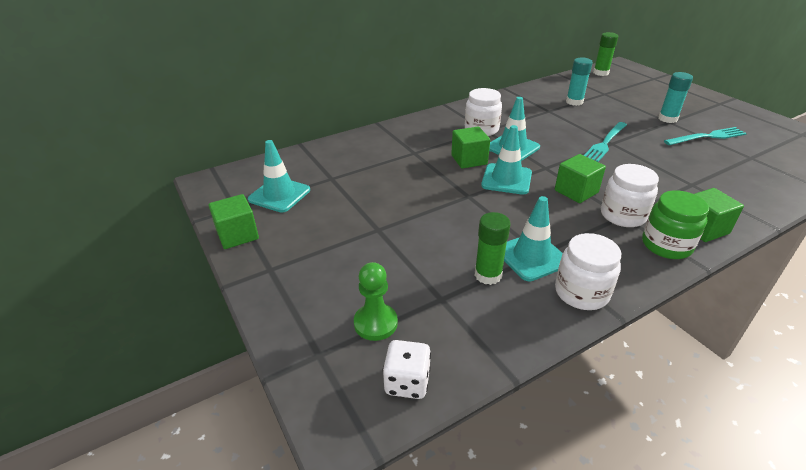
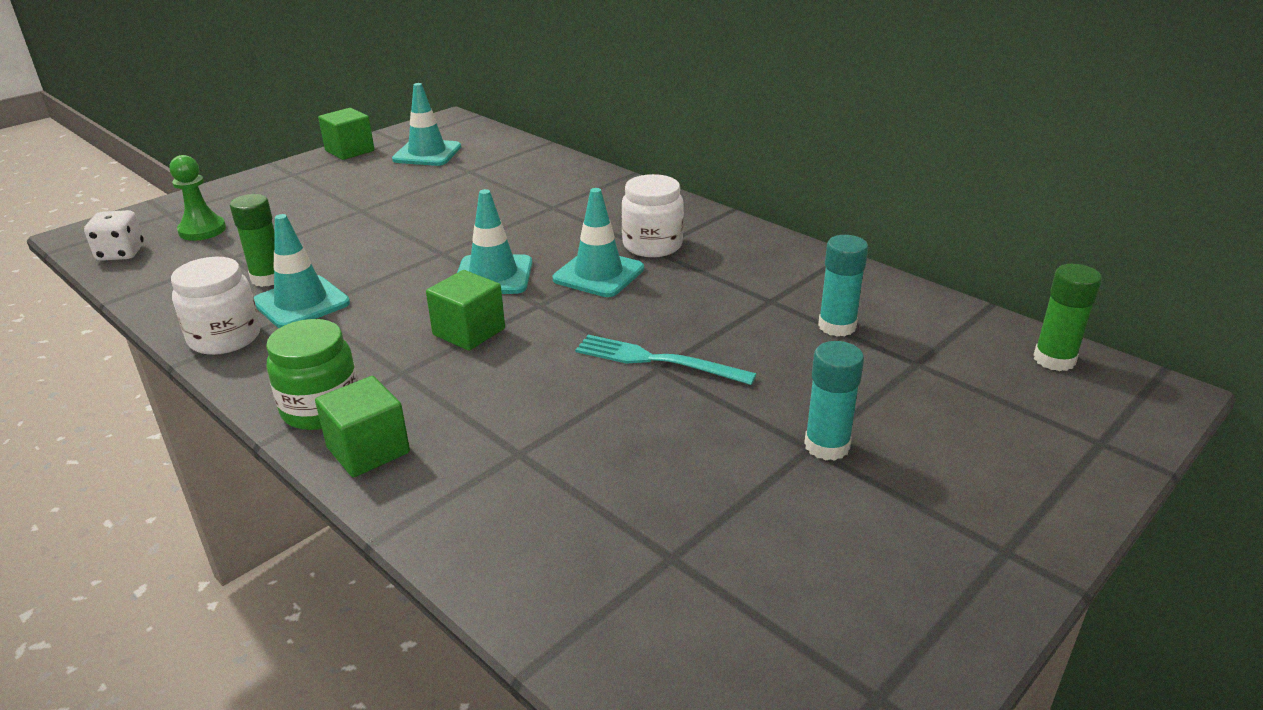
camera: 75 degrees right, 5 degrees down
(469, 160) = (544, 244): green cube -> none
(623, 215) = (403, 372): white jar -> none
(707, 137) = (754, 498): turquoise fork -> none

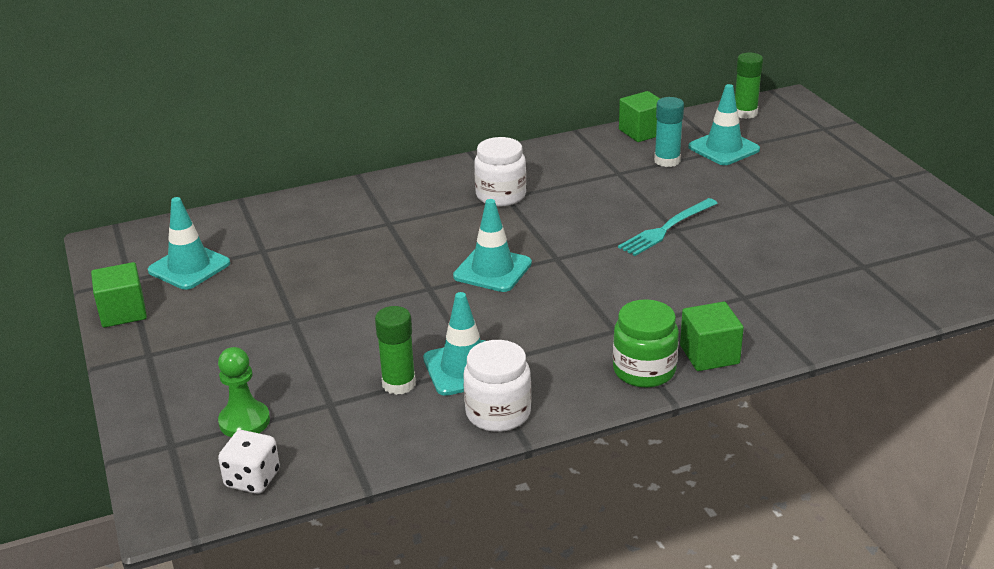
camera: 65 degrees left, 0 degrees up
(469, 332) = (576, 294): green cube -> green cube (642, 132)
(598, 274) = (528, 226): turquoise traffic cone -> turquoise traffic cone (723, 148)
(827, 446) = (789, 198): turquoise glue stick -> none

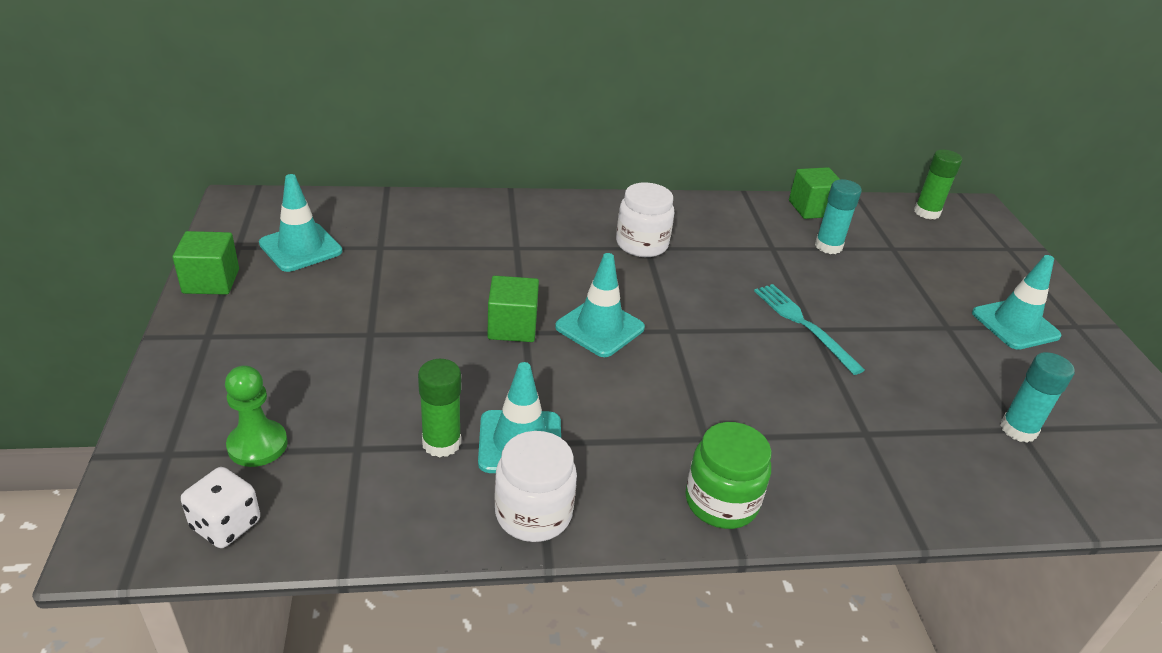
camera: 10 degrees right, 5 degrees up
(666, 228) = (804, 325): turquoise fork -> turquoise fork turned 90 degrees clockwise
(709, 355) = (804, 501): green cube -> green cube (512, 327)
(723, 148) = (893, 246): turquoise traffic cone -> turquoise traffic cone (1015, 324)
(863, 266) = (1018, 429): none -> turquoise glue stick

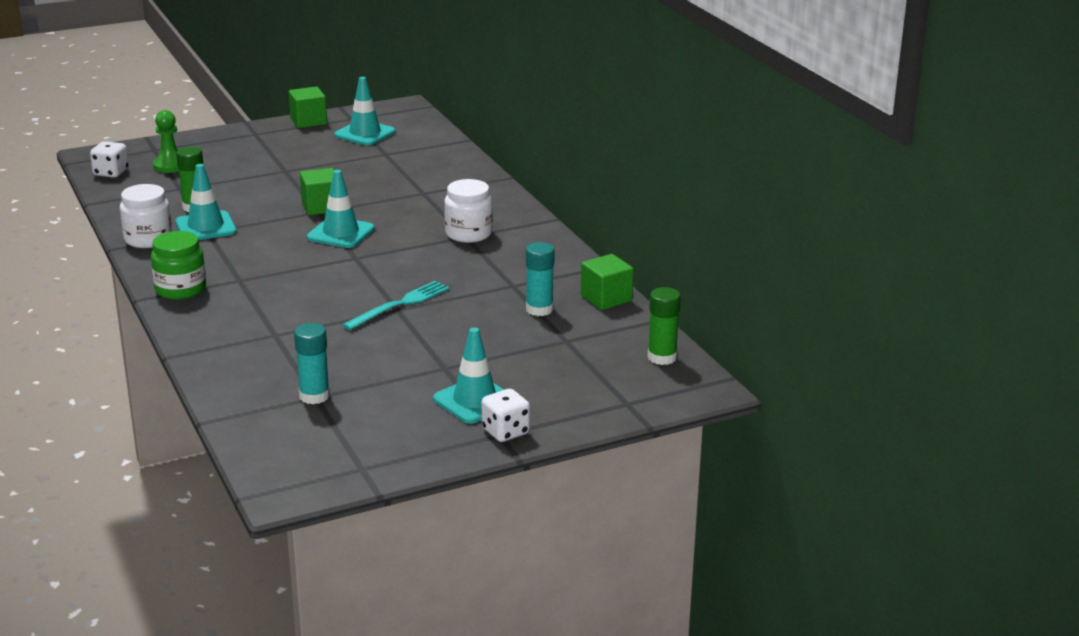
camera: 75 degrees right, 10 degrees down
(1071, 321) = (505, 432): none -> white dice

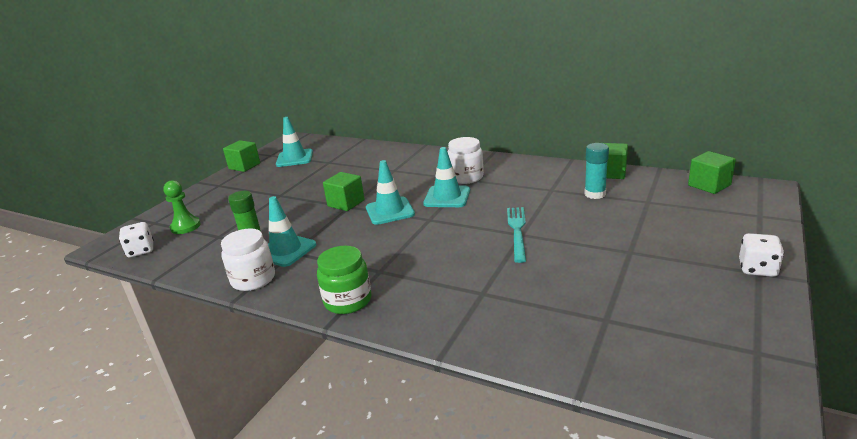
camera: 35 degrees left, 0 degrees up
(314, 396) = (604, 320): turquoise glue stick -> none
(475, 401) = (695, 261): turquoise traffic cone -> turquoise traffic cone (447, 197)
(662, 357) = (709, 185): green glue stick -> green cube

